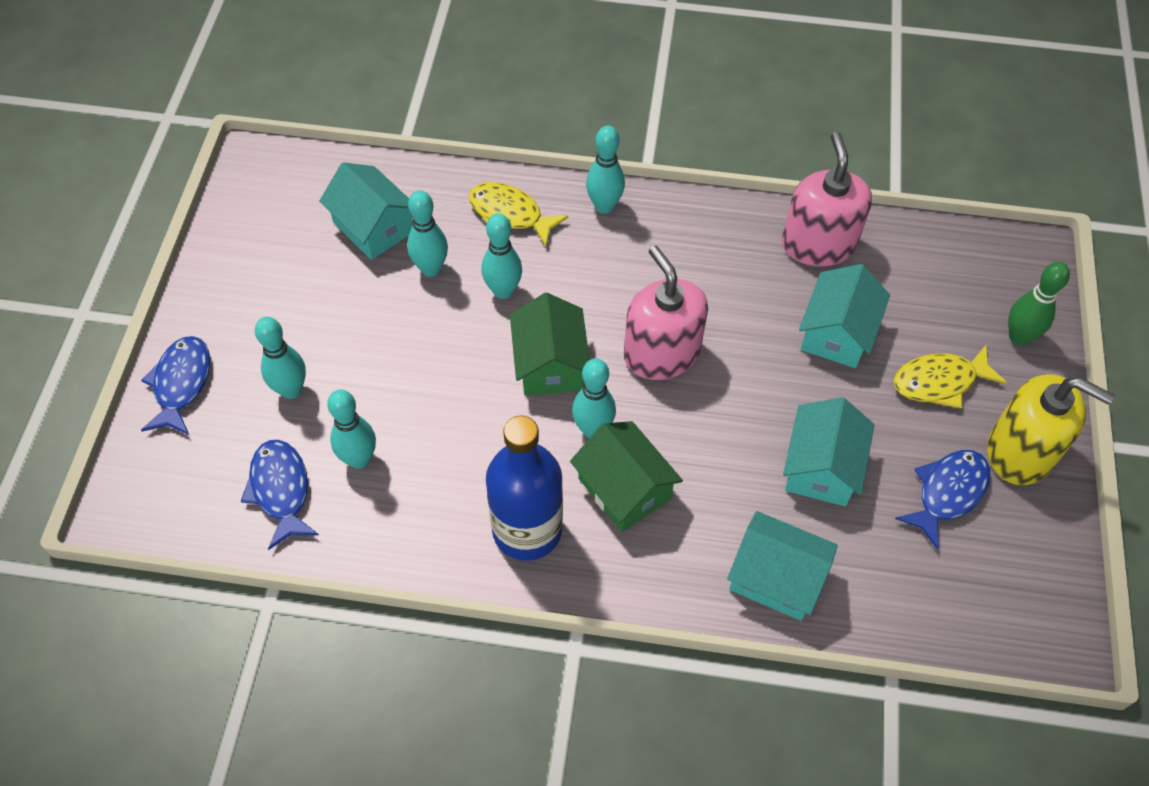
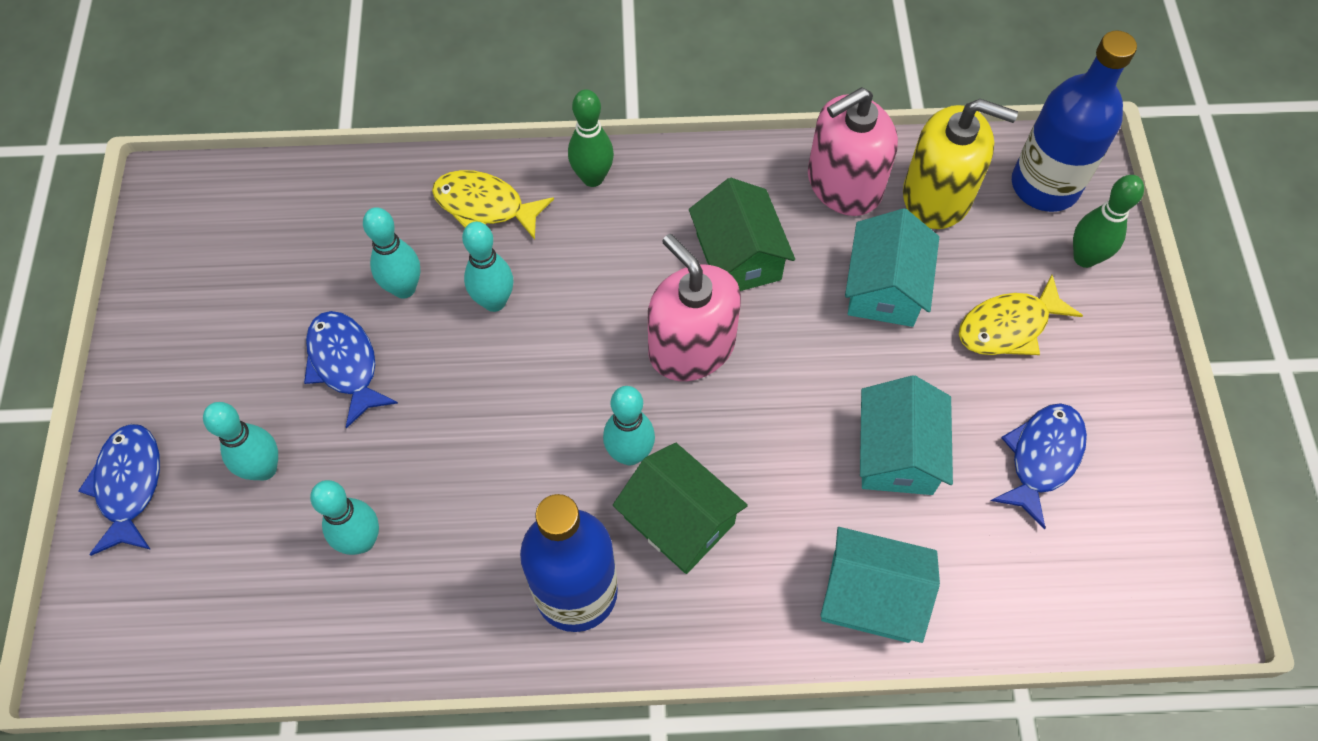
camera: 10 degrees left, 5 degrees up
(281, 490) = (275, 597): blue fish -> blue fish (345, 364)
(373, 227) = (326, 248): turquoise house -> none
(550, 364) = (565, 382): green house -> green house (738, 256)
(604, 206) = (592, 178): turquoise bowling pin -> green bowling pin
(818, 244) = (844, 184): pink soap dispenser -> pink soap dispenser turned 105 degrees counterclockwise
(995, 272) = (1045, 185): none -> blue bottle
(1020, 451) = (1111, 394): yellow soap dispenser -> yellow soap dispenser (937, 195)

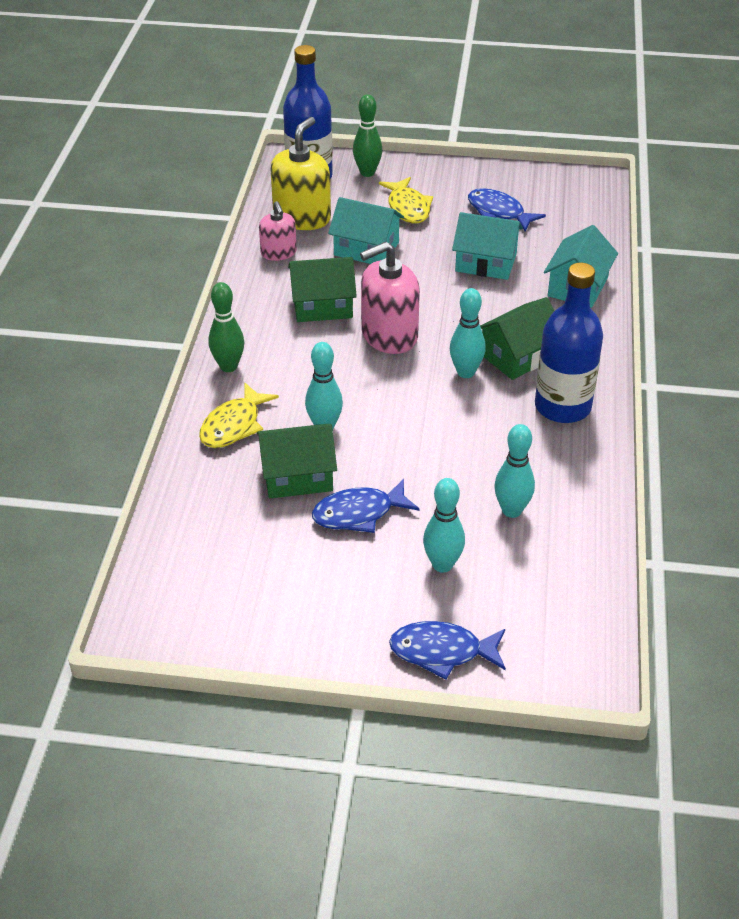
camera: 80 degrees left, 20 degrees down
(404, 288) = (297, 476): turquoise bowling pin -> green house
(844, 184) = (278, 253): pink soap dispenser -> pink soap dispenser, size x0.59

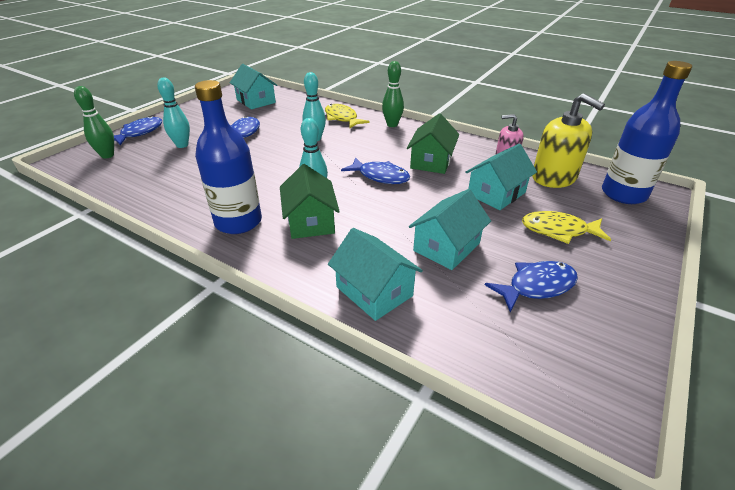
camera: 115 degrees right, 5 degrees down
(216, 568) = (256, 101): none -> turquoise house
(297, 476) = (288, 125): green house -> none
(367, 172) = (630, 225): green bowling pin -> green bowling pin (107, 155)
(389, 335) = (380, 176): pink soap dispenser -> blue fish
(511, 510) = (184, 173): turquoise bowling pin -> none

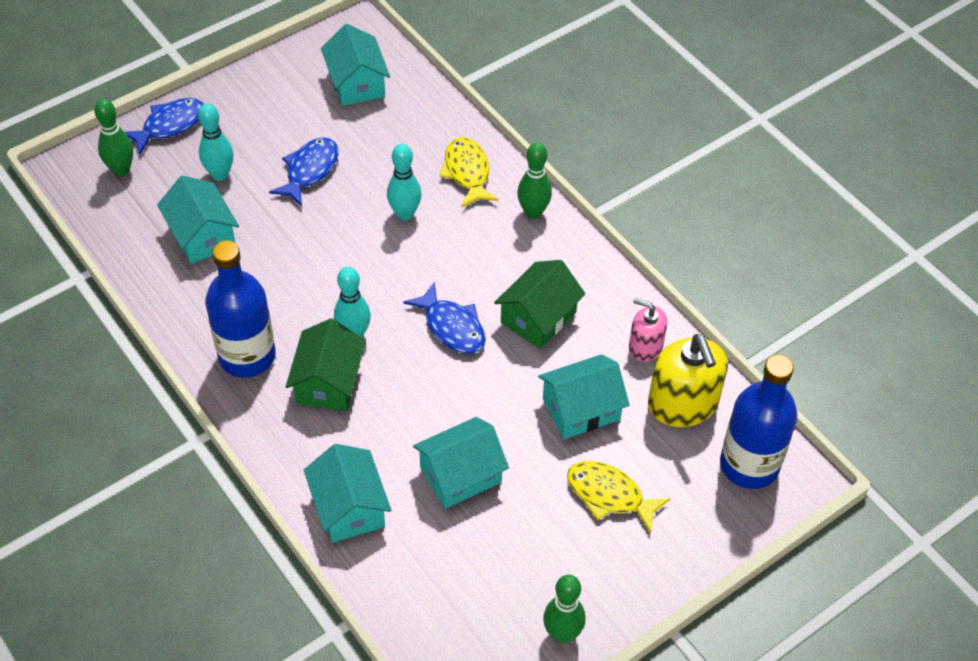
camera: 20 degrees right, 15 degrees up
(178, 172) = (202, 235): none -> turquoise house
(536, 286) = (520, 560): blue fish -> none
(617, 327) = (562, 634): none -> green bowling pin

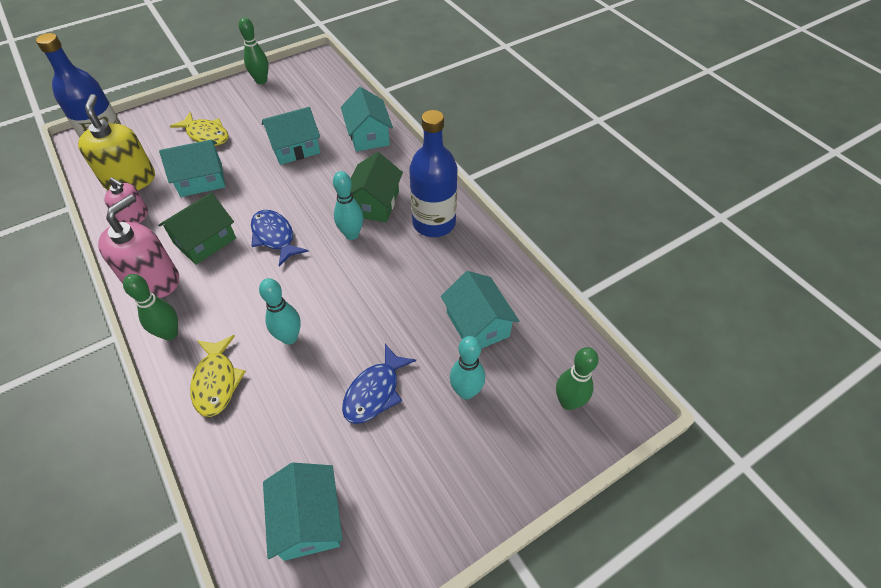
camera: 175 degrees left, 0 degrees up
(170, 125) = (527, 462): blue fish -> none
(578, 266) = (153, 280): none -> pink soap dispenser

